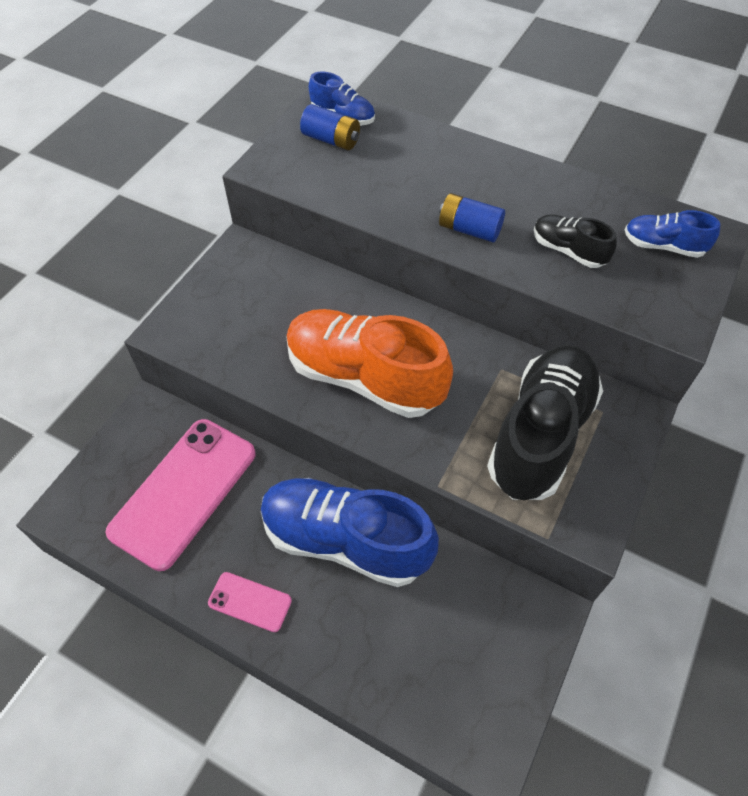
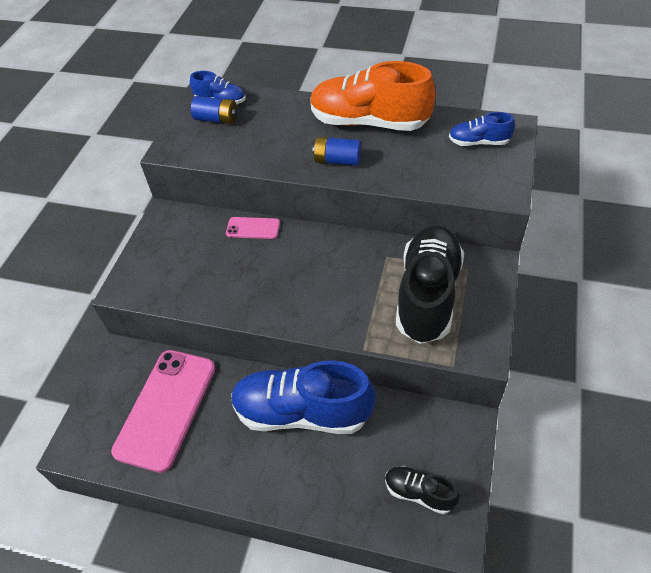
camera: 10 degrees left, 5 degrees down
(250, 602) = (241, 476): pink phone -> pink phone (253, 228)
(364, 377) = (286, 286): orange shoe -> orange shoe (369, 122)
(568, 251) = (413, 160): black shoe -> black shoe (419, 493)

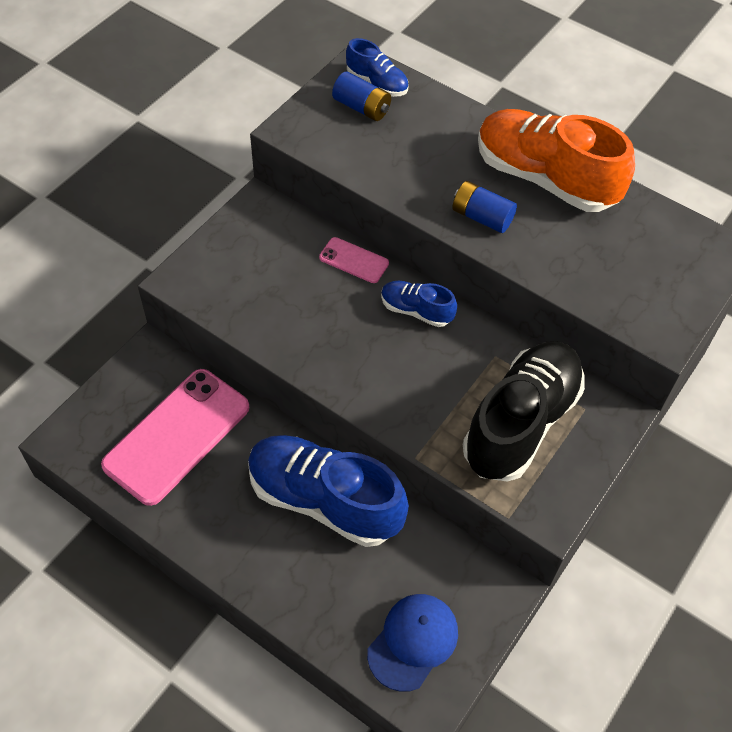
camera: 15 degrees right, 5 degrees up
(419, 493) = (413, 642): black shoe -> blue cap
(478, 142) = (667, 256): blue shoe -> blue shoe (416, 310)

